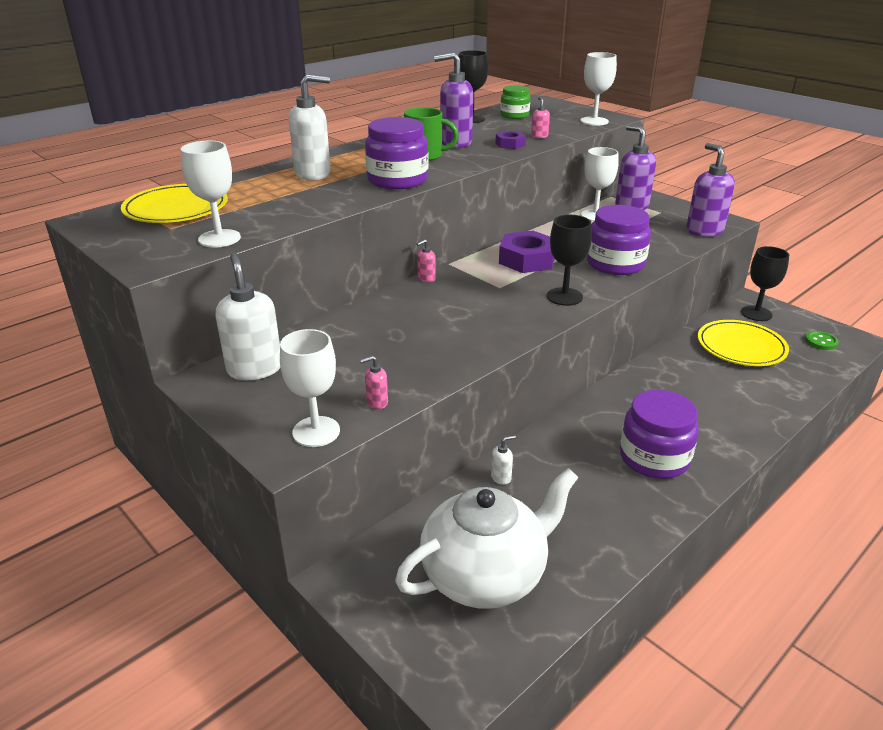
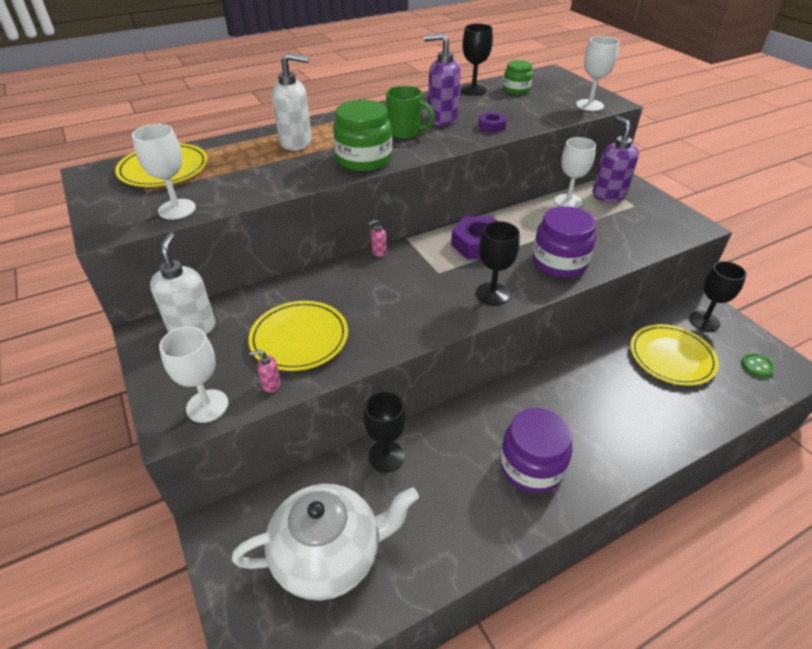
camera: 15 degrees right, 10 degrees up
(384, 360) = (299, 338): none -> yellow plate
(397, 180) = (364, 159): purple jar -> green jar
(501, 477) = (386, 456): white soap dispenser -> black goblet
(539, 136) = (525, 119): pink soap dispenser -> none
(704, 231) = (667, 235): purple soap dispenser -> none

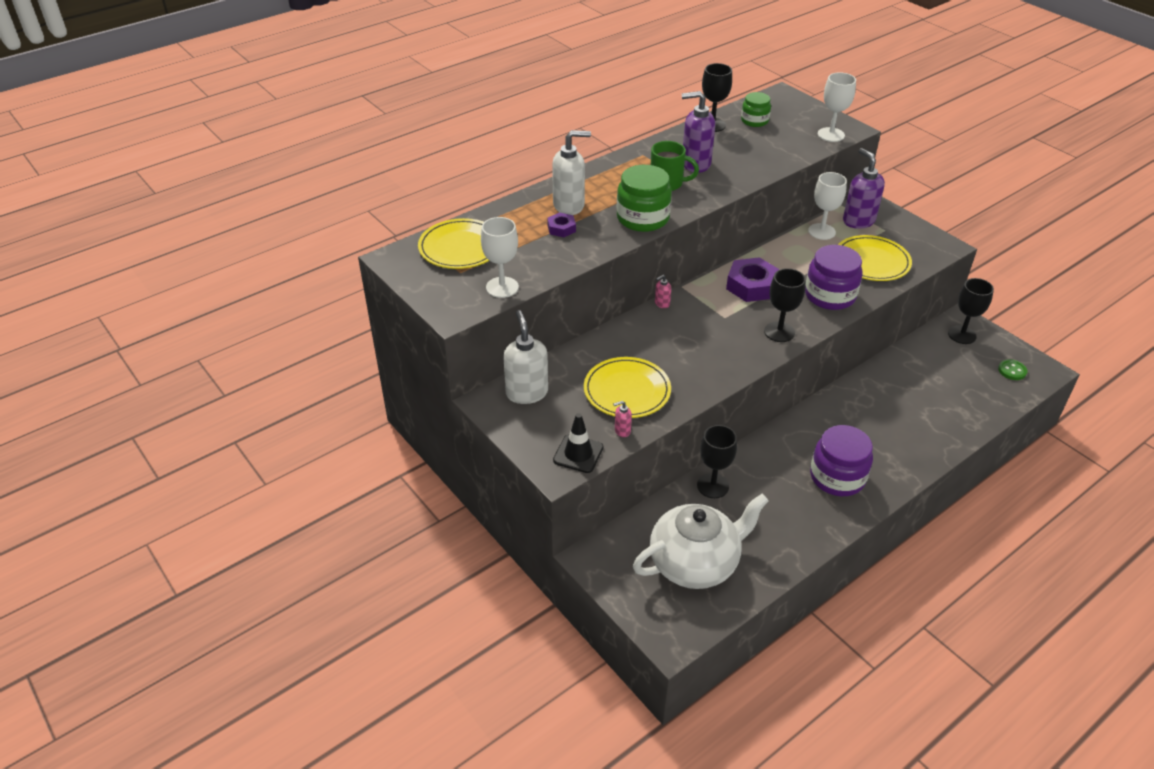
camera: 10 degrees left, 0 degrees up
(207, 406) = (578, 454): white goblet -> black traffic cone
(491, 126) = (746, 169): purple nut -> purple nut (561, 228)
(671, 357) = (937, 371): yellow plate -> yellow plate (872, 261)

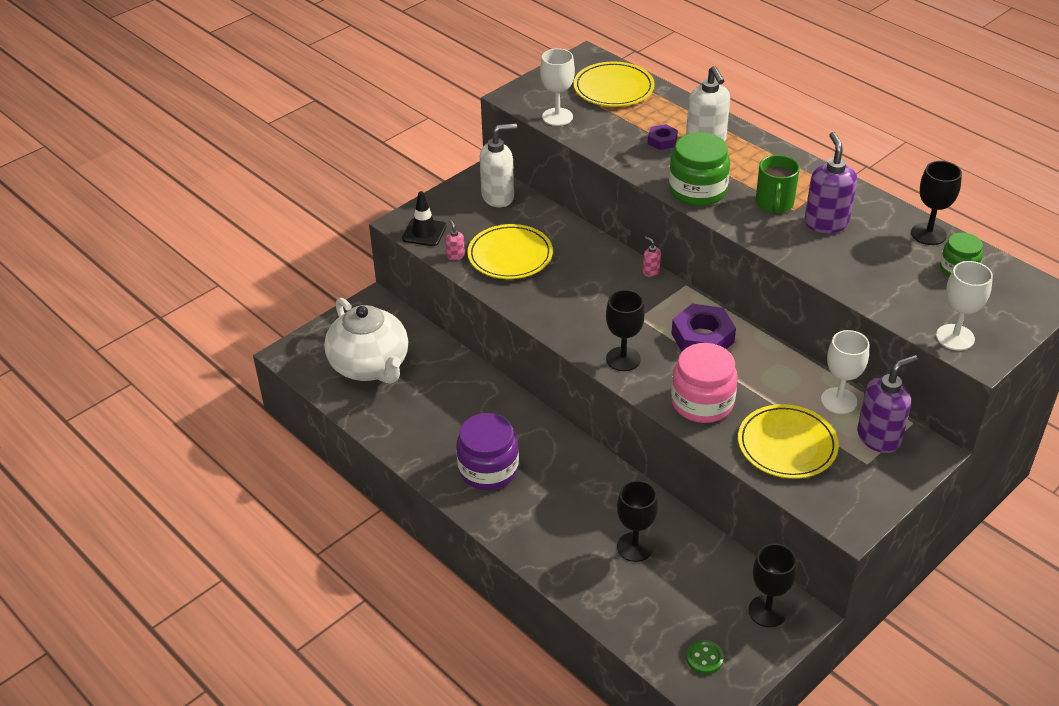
camera: 85 degrees right, 0 degrees up
(712, 486) = (466, 376): black goblet -> black goblet (635, 547)
(830, 295) = (702, 402): purple jar -> pink jar

